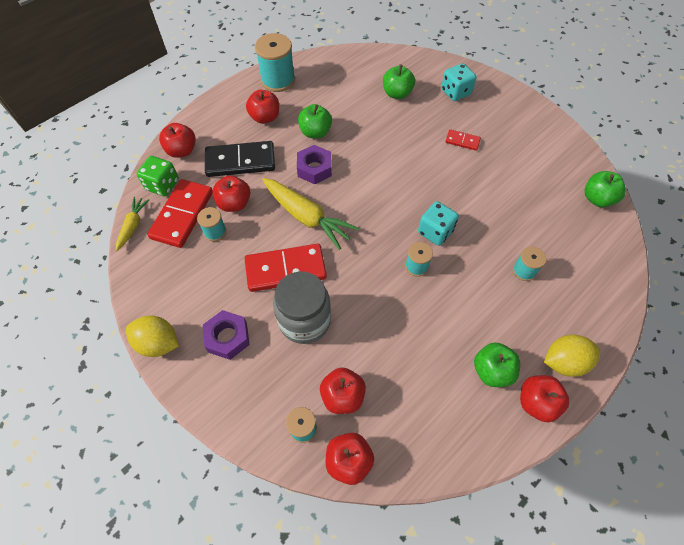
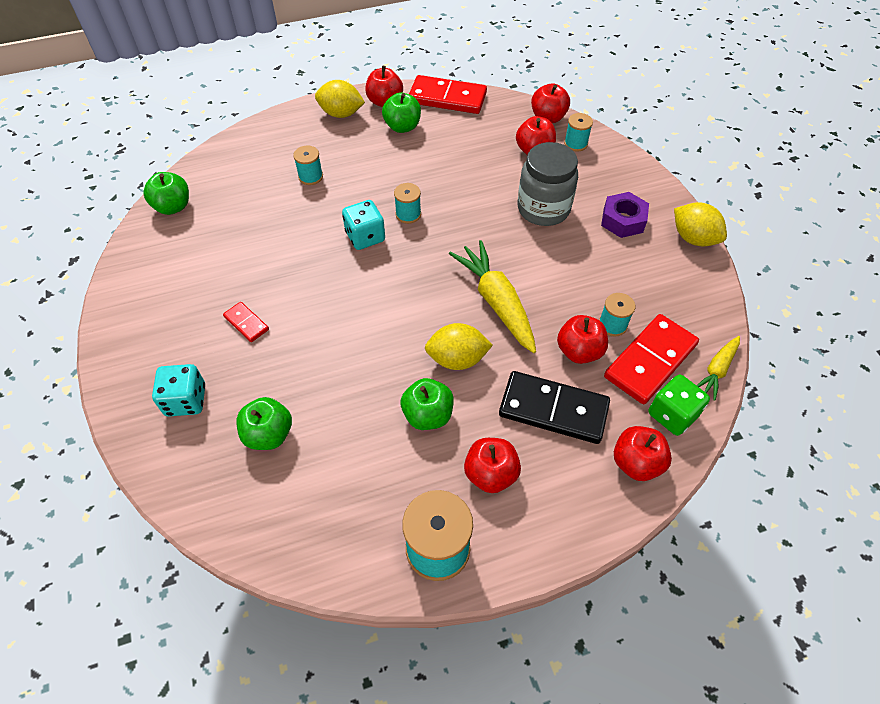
camera: 155 degrees left, 5 degrees down
(285, 269) = (544, 257): red domino -> red domino (447, 98)
(314, 169) = (457, 359): purple nut -> yellow lemon

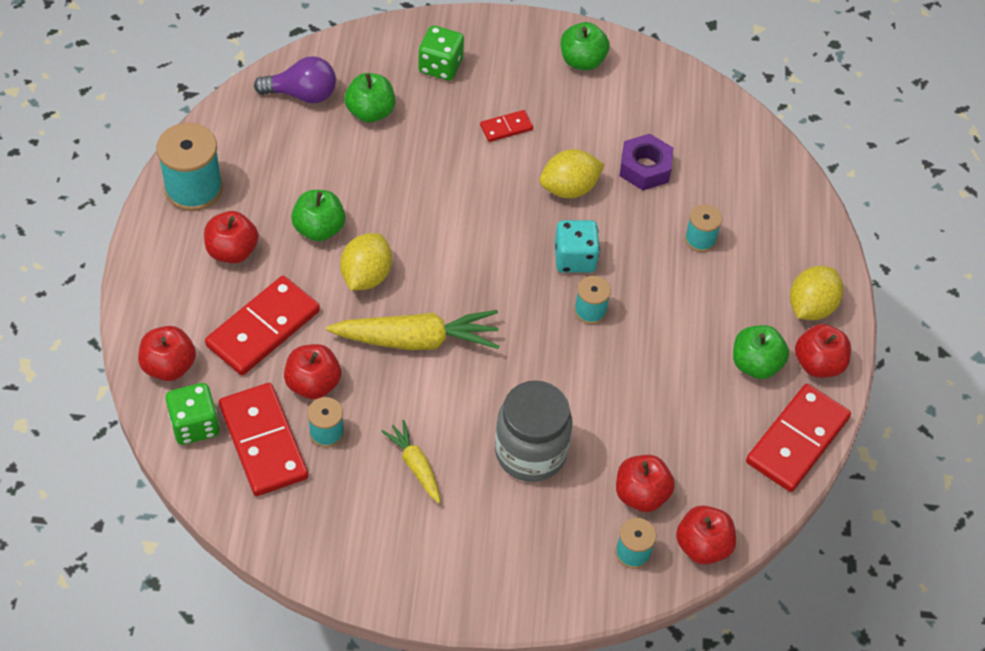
camera: 110 degrees right, 0 degrees up
(173, 207) = (706, 107): green apple -> green apple (582, 61)
(186, 400) = (440, 66): turquoise dice -> green dice
(268, 506) = (302, 94): none -> purple light bulb
(553, 410) = (263, 328): black domino -> red domino
(623, 220) = (467, 530): purple nut -> purple nut (645, 168)
(693, 238) = (397, 593): yellow lemon -> yellow lemon (569, 188)
(717, 370) = (215, 497): yellow carrot -> yellow carrot (415, 465)

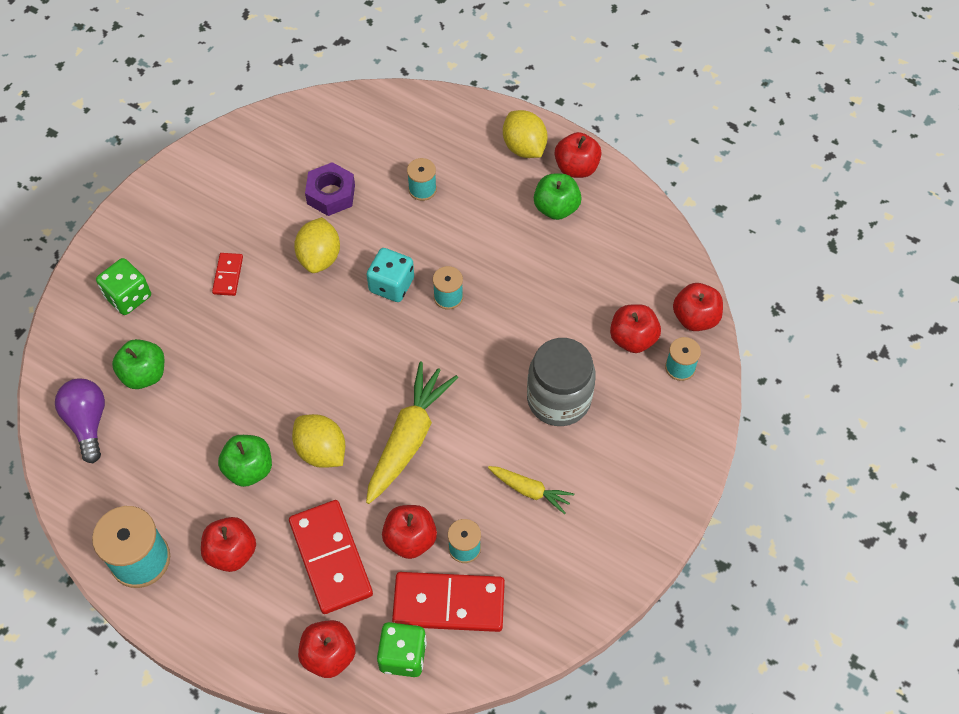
camera: 60 degrees left, 5 degrees up
(302, 94) = (87, 422): purple light bulb -> purple light bulb turned 45 degrees counterclockwise
(415, 465) = (530, 491): yellow carrot -> yellow carrot turned 150 degrees counterclockwise
(582, 61) = (192, 187): green apple -> none
(797, 440) = (634, 213): red domino -> none

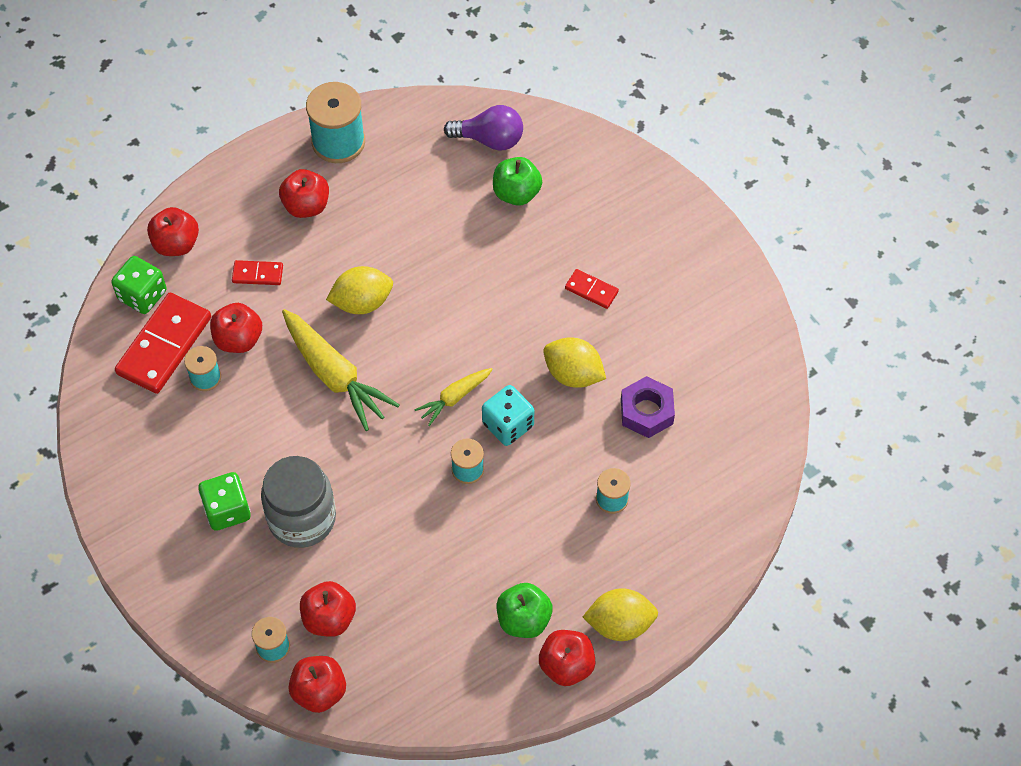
camera: 115 degrees right, 0 degrees up
(128, 296) = (608, 204): green dice -> green dice (227, 510)
(249, 469) = (376, 242): green apple -> none
(330, 558) = (257, 274): red domino -> red domino, size x0.49
(530, 491) = (226, 452): yellow carrot -> yellow carrot (454, 398)

